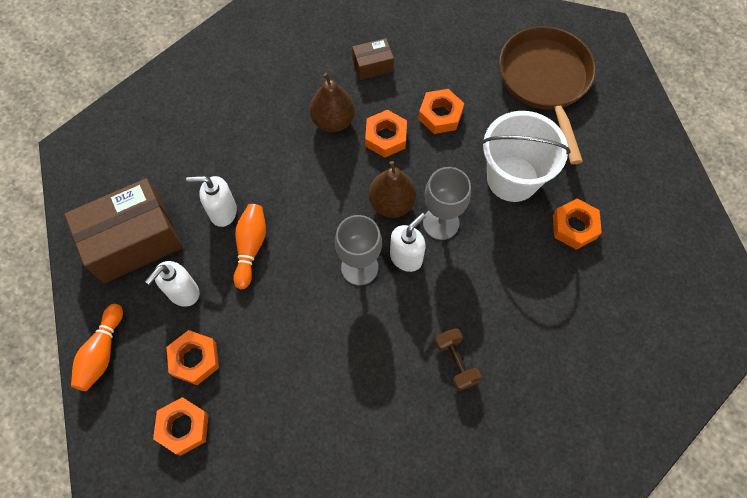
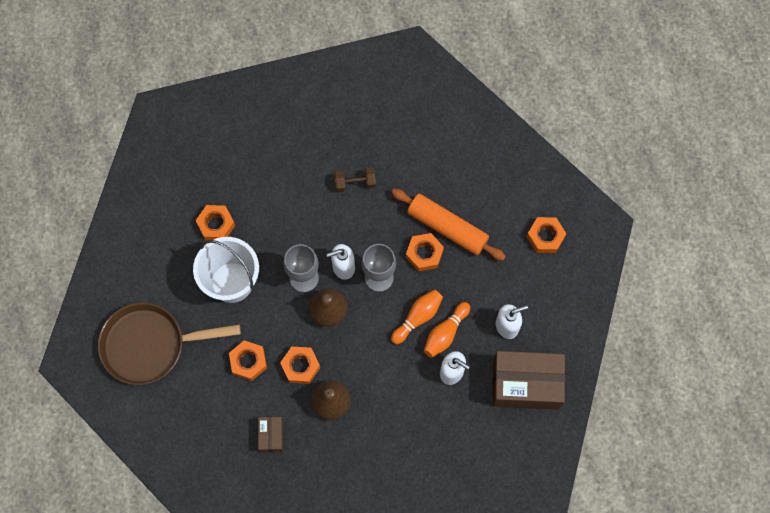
camera: 150 degrees left, 5 degrees up
(102, 352) = (578, 313): orange bowling pin -> orange bowling pin (418, 317)
(195, 359) = (519, 275): orange nut -> orange nut (424, 254)
(313, 369) = (447, 228): none -> orange rolling pin
(373, 65) = (271, 436): brown box -> brown box turned 75 degrees clockwise
(456, 362) = (355, 183): brown dumbbell -> brown dumbbell turned 75 degrees clockwise
(545, 81) = (149, 345): brown pan -> brown pan turned 60 degrees clockwise

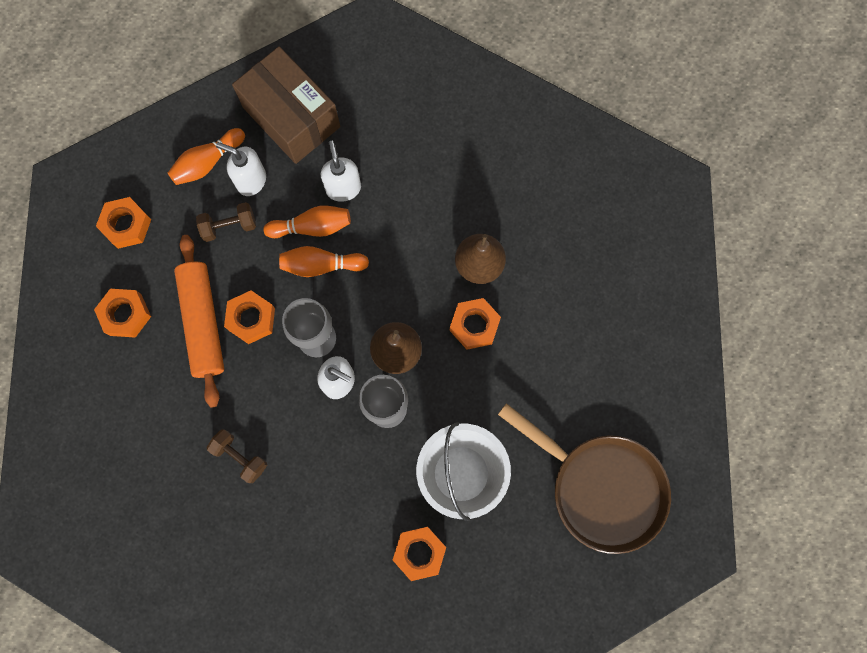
camera: 135 degrees left, 5 degrees up
(248, 362) = (519, 377): orange nut -> orange nut (125, 315)
(271, 436) = (563, 287): brown box -> none
(490, 289) = (229, 226): none -> brown dumbbell
(542, 312) = (208, 162): none -> orange bowling pin

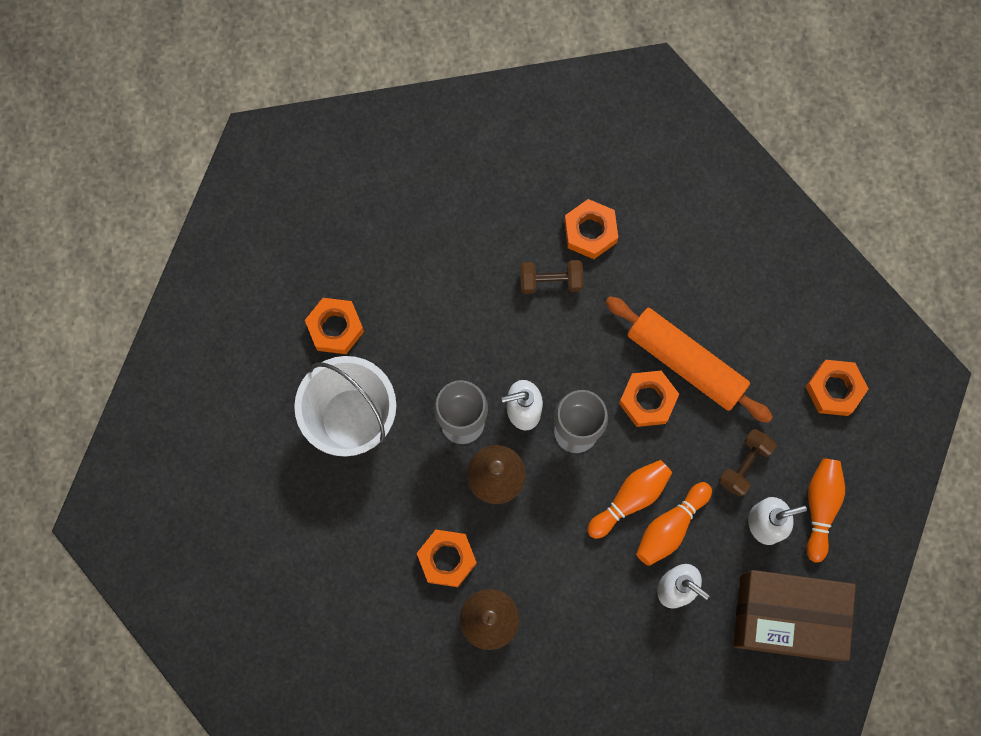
camera: 140 degrees right, 0 degrees up
(125, 315) = (757, 314): orange nut -> orange nut (590, 231)
(601, 488) = (222, 506): brown pan -> none

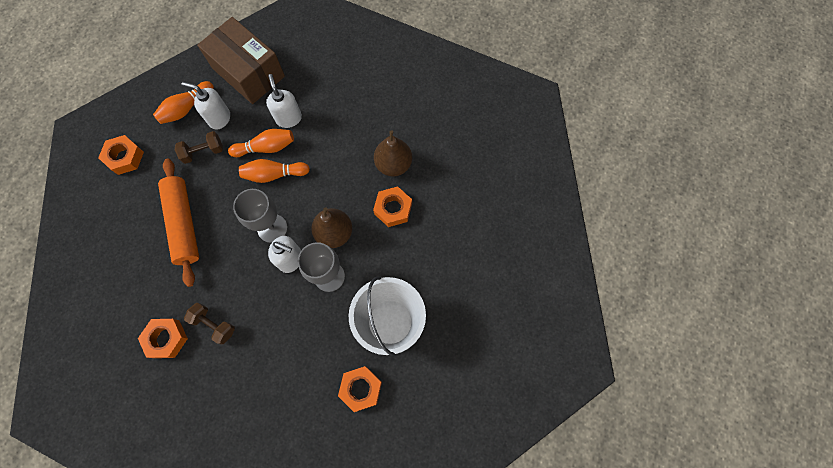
camera: 145 degrees left, 5 degrees down
(647, 400) = (221, 218): orange nut -> none

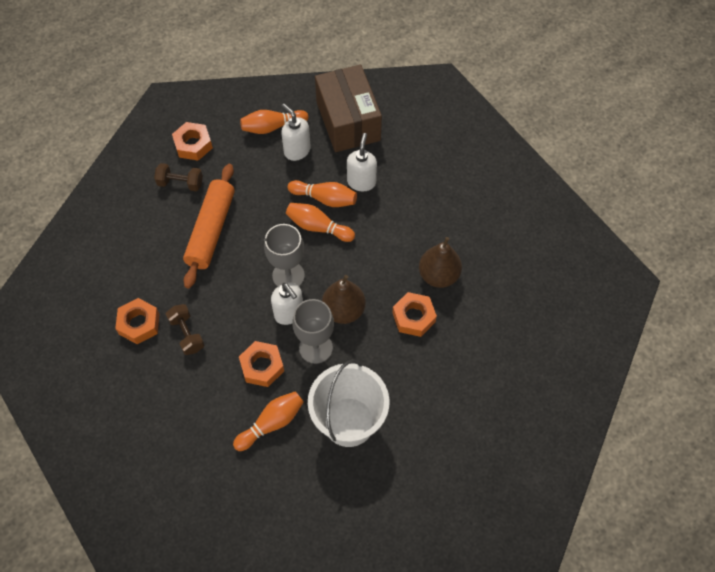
camera: 30 degrees right, 10 degrees down
(203, 152) = (265, 174): brown dumbbell -> brown dumbbell (180, 183)
(329, 359) = (271, 423): none -> orange bowling pin
(361, 388) = (286, 467): orange nut -> orange nut (262, 366)

